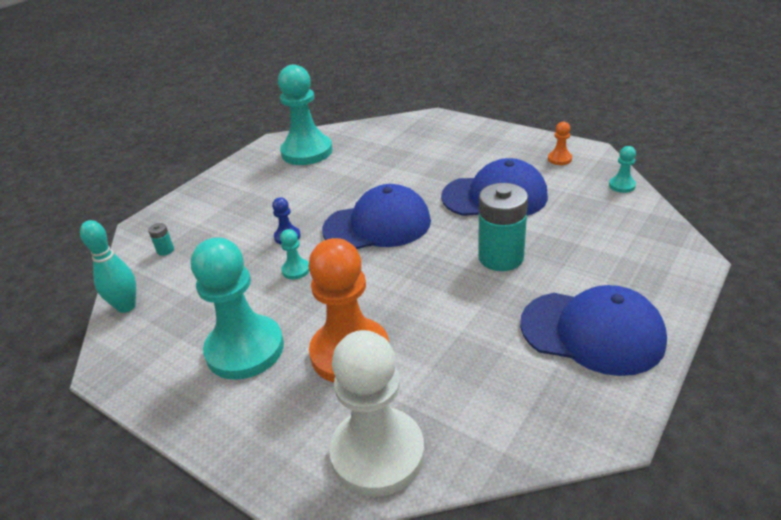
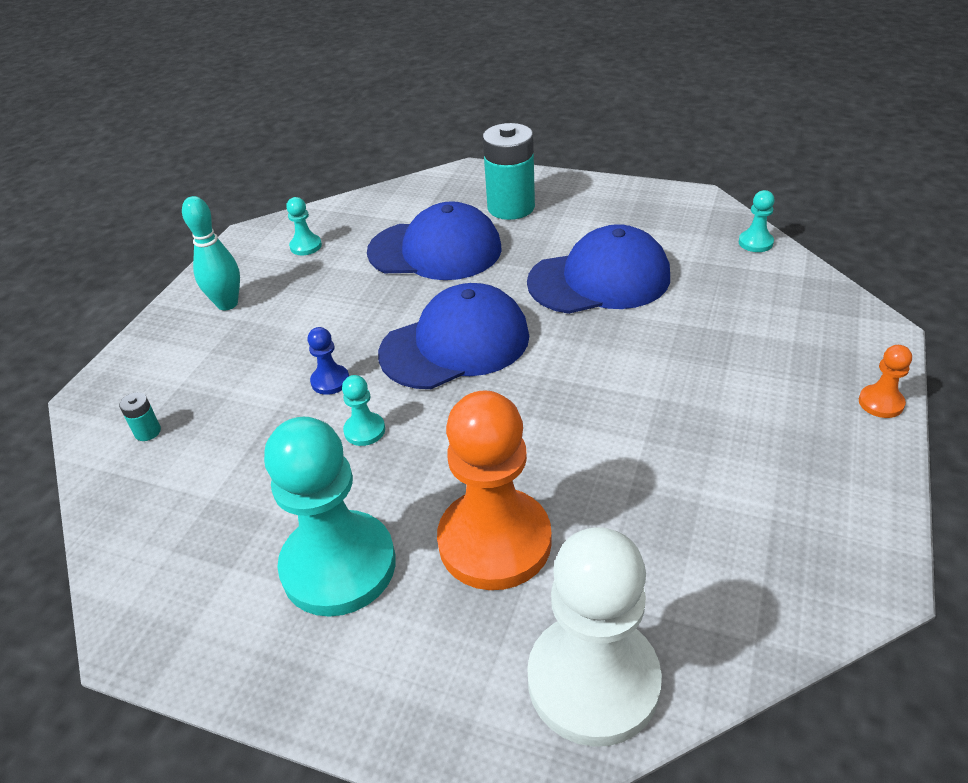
camera: 15 degrees left, 5 degrees up
(126, 306) = (122, 533): turquoise bowling pin -> turquoise bowling pin (227, 304)
(307, 152) = (306, 246): turquoise pawn -> turquoise pawn, size x0.42
(501, 257) = (642, 366): turquoise battery -> turquoise battery (511, 207)
(559, 159) = (662, 215): orange pawn -> orange pawn (881, 403)
(592, 332) = (799, 452): blue cap -> blue cap (435, 250)

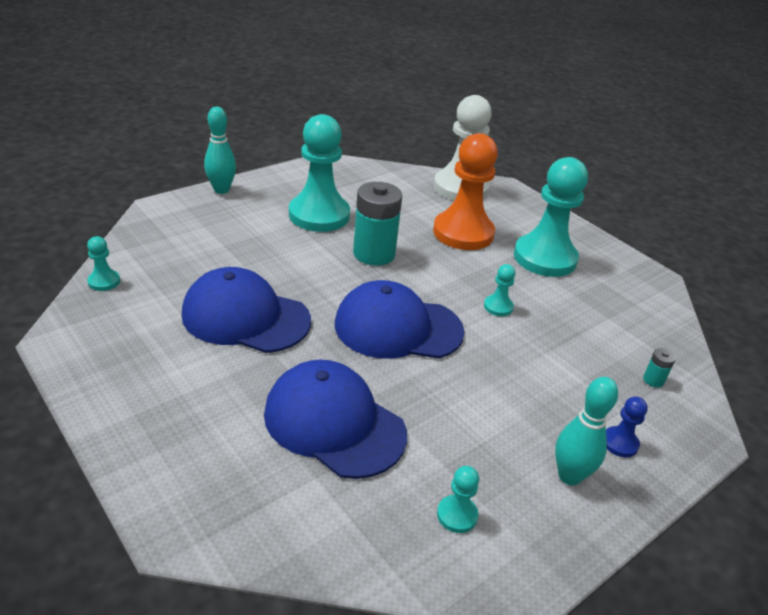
camera: 155 degrees left, 5 degrees down
(330, 381) = (504, 348): blue pawn -> blue pawn (620, 443)
(511, 207) = (209, 434): turquoise battery -> turquoise battery (374, 254)
(712, 441) = (319, 215): none -> turquoise pawn
(881, 403) = (221, 190): orange pawn -> turquoise bowling pin

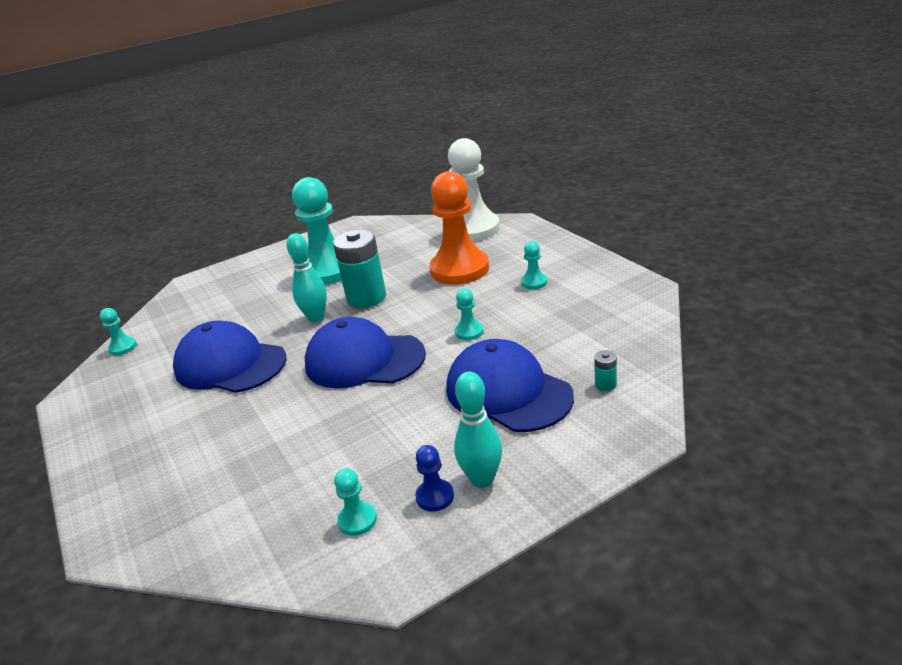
camera: 15 degrees right, 5 degrees down
(221, 190) = (249, 260): turquoise bowling pin -> turquoise bowling pin (316, 318)
(334, 423) = (274, 447): blue cap -> blue cap (508, 392)
(544, 258) = (534, 282): turquoise pawn -> turquoise pawn, size x0.42
(620, 443) = (546, 446): blue pawn -> blue pawn (435, 496)

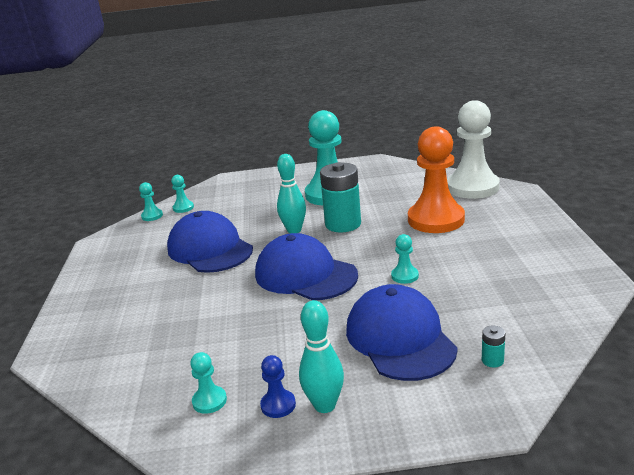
camera: 25 degrees right, 5 degrees down
(534, 282) = (493, 248): turquoise pawn -> turquoise pawn (183, 208)

